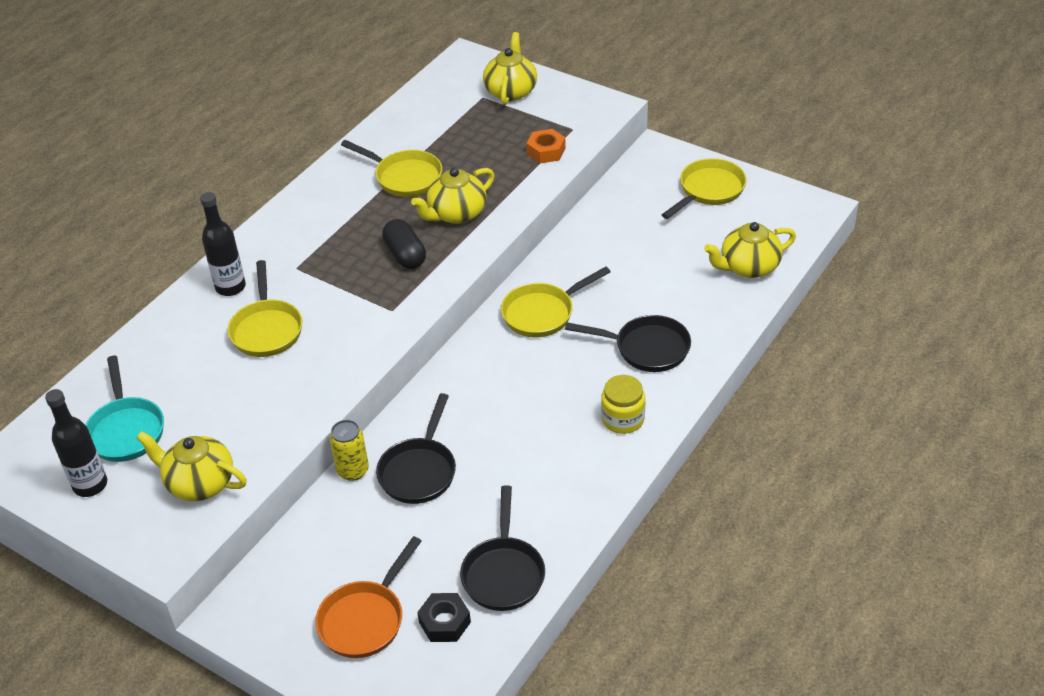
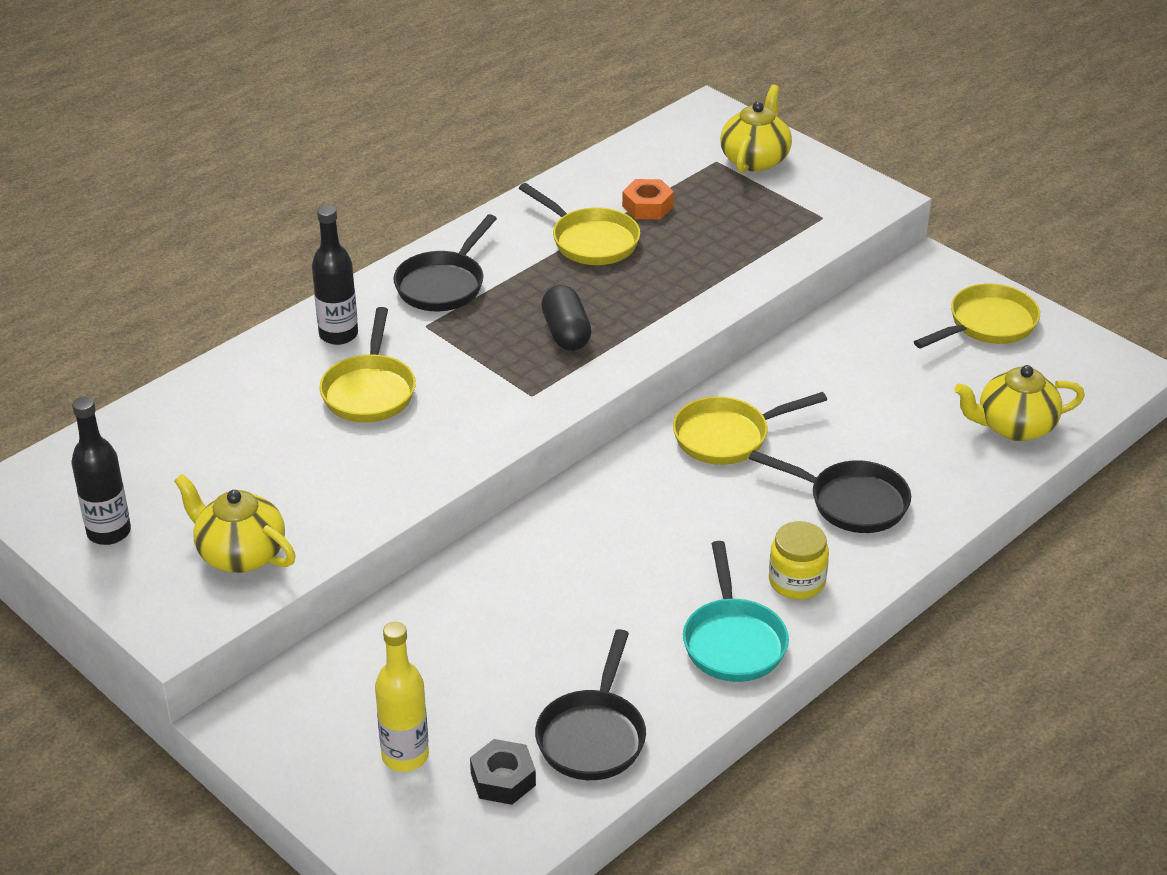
camera: 10 degrees right, 5 degrees down
(126, 430) = (168, 477): turquoise pan -> turquoise pan (733, 641)
(353, 470) = (436, 580): yellow can -> none
(365, 619) = (405, 756): orange pan -> yellow bottle
(419, 471) = (519, 596): black pan -> black pan (443, 284)
(456, 214) = (644, 295): yellow teapot -> none
(546, 151) = (780, 239): orange nut -> orange nut (647, 206)

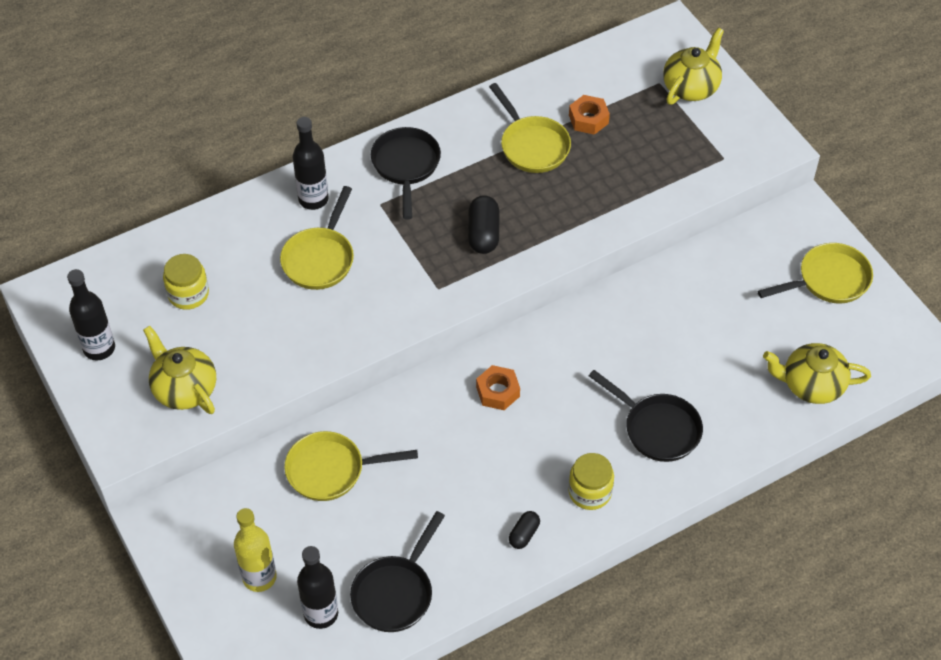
camera: 15 degrees right, 15 degrees up
(210, 455) = (188, 294): none -> yellow jar
(443, 284) = (406, 166): black pan -> black pan turned 135 degrees clockwise
(503, 779) = (321, 614): black nut -> black bottle
(639, 501) = (498, 392): none -> orange nut
(728, 436) = (585, 345): yellow pan -> yellow pan (331, 470)
(733, 641) = (524, 534): turquoise pan -> black capsule

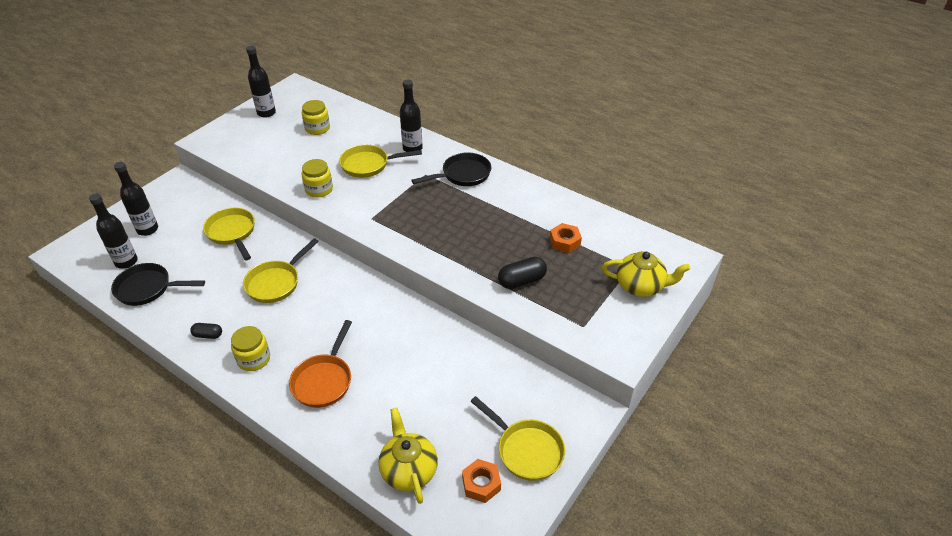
camera: 65 degrees right, 10 degrees down
(184, 389) = (250, 148): yellow teapot -> none
(259, 577) = (147, 229): yellow bottle -> black bottle
(342, 329) = (319, 189): none -> yellow jar
(483, 234) = (428, 224): black capsule -> black capsule (522, 281)
(498, 392) = (321, 286): orange nut -> orange nut (481, 484)
(532, 145) = (520, 222): yellow pan -> yellow pan (276, 282)
(657, 428) = (324, 380): black pan -> orange pan

